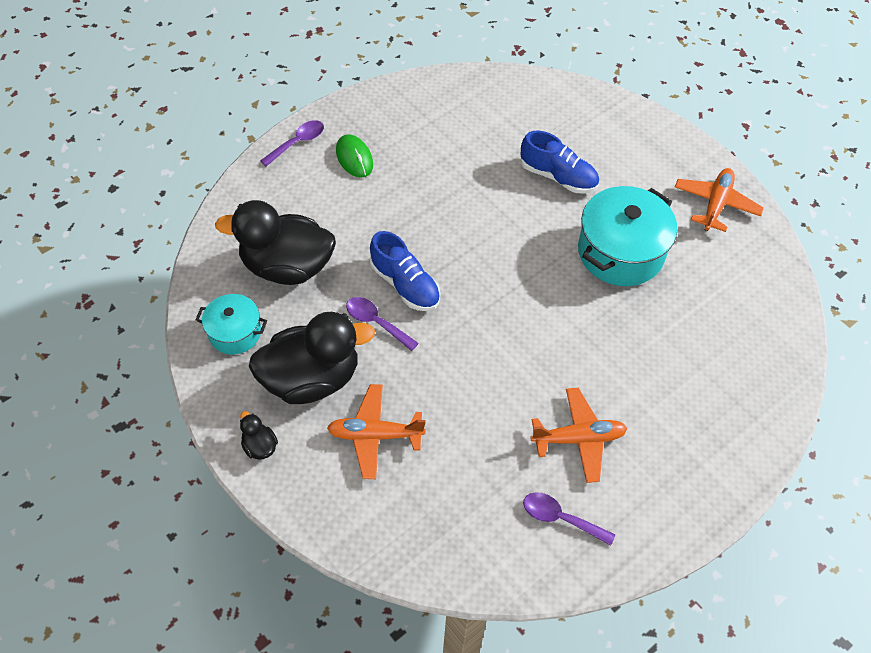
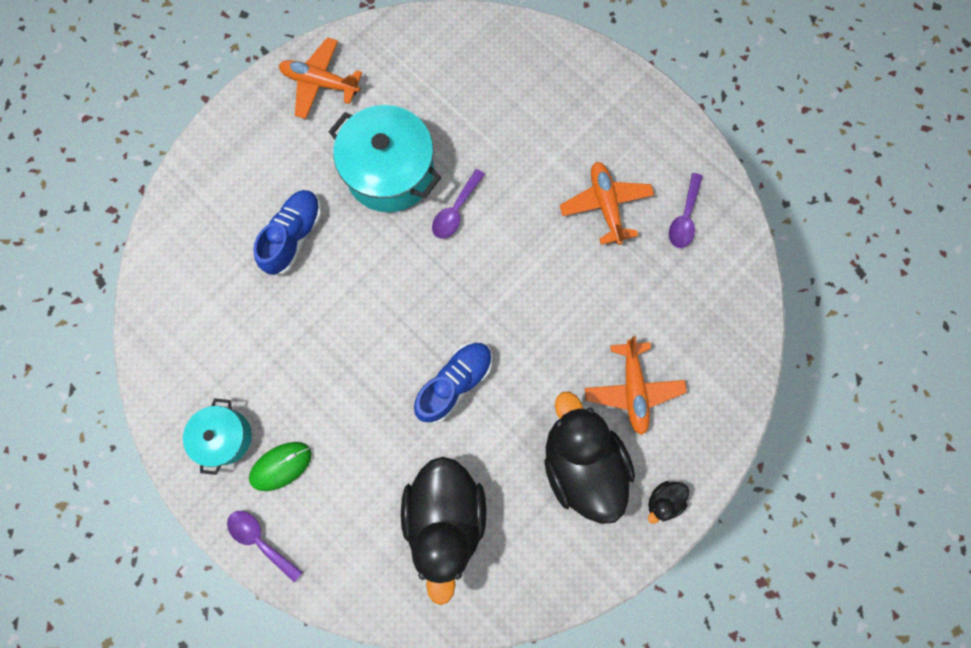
camera: 95 degrees left, 20 degrees up
(235, 332) = (538, 557): turquoise pot -> turquoise pot (225, 437)
(376, 322) = (505, 407): purple spoon -> purple spoon (455, 211)

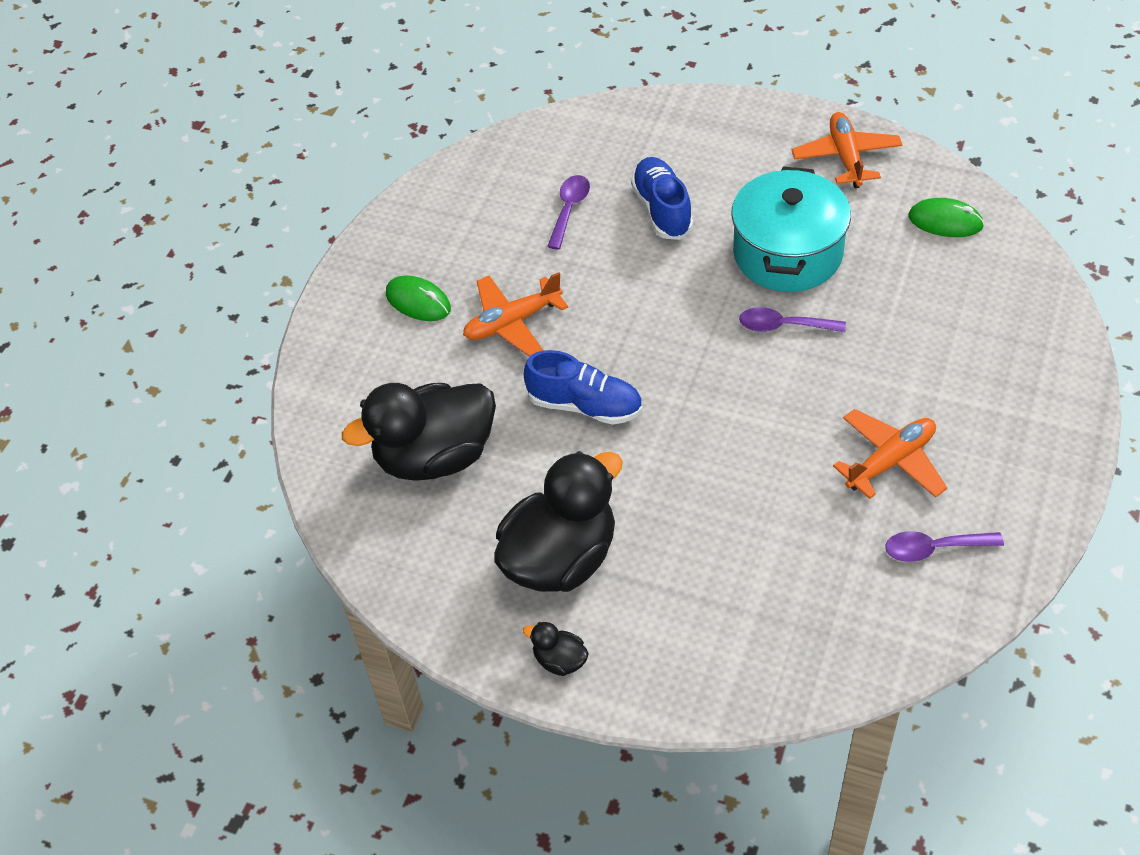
camera: 70 degrees right, 25 degrees down
(225, 437) = (424, 248): turquoise pot -> none
(260, 540) = (337, 317): purple spoon -> purple spoon (569, 209)
(294, 236) = (662, 209): blue shoe -> blue shoe turned 105 degrees counterclockwise
(420, 55) = (945, 221): none -> green mouse
(632, 389) = (677, 577): orange plane -> orange plane (512, 322)

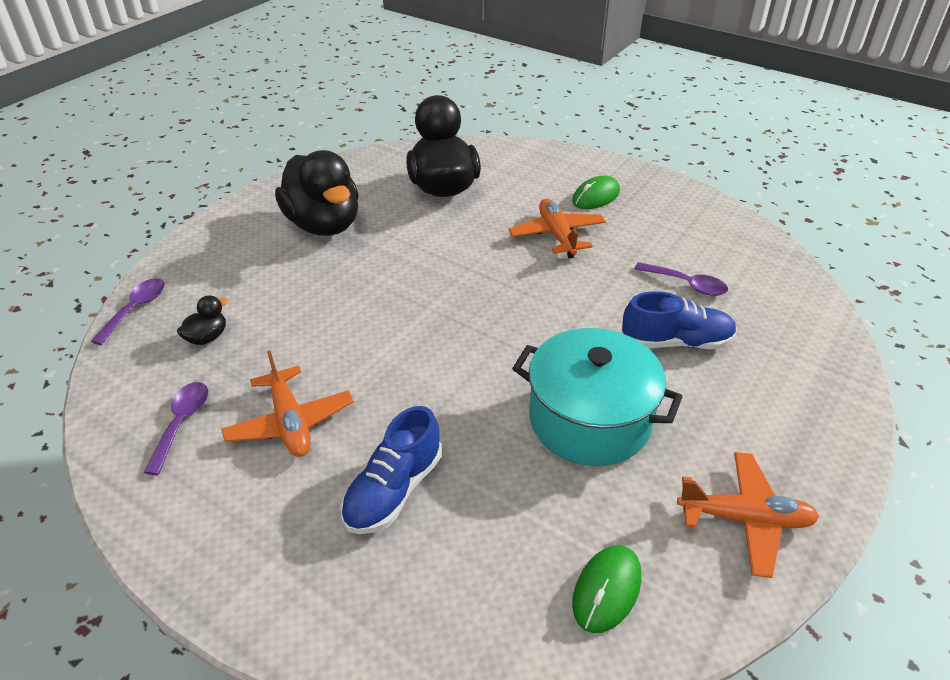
camera: 100 degrees right, 10 degrees down
(559, 660) = (248, 213): black duck -> black duck (207, 337)
(585, 405) = (454, 257): blue shoe -> blue shoe (393, 490)
(783, 326) = (490, 391): purple spoon -> purple spoon (136, 309)

